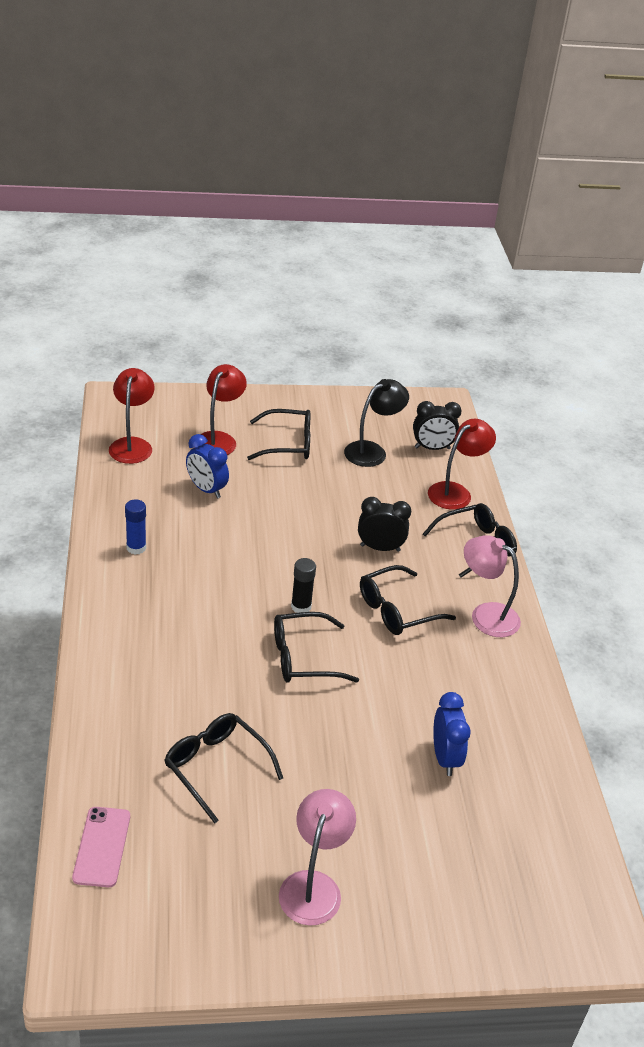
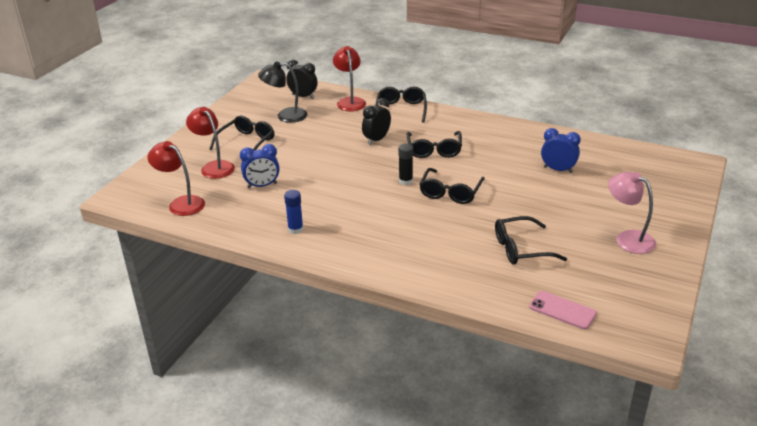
camera: 55 degrees left, 5 degrees down
(372, 451) = (285, 116): black lamp -> black lamp turned 90 degrees counterclockwise
(432, 448) = (303, 96): black clock -> black clock turned 90 degrees counterclockwise
(486, 615) = (459, 124): pink lamp -> none

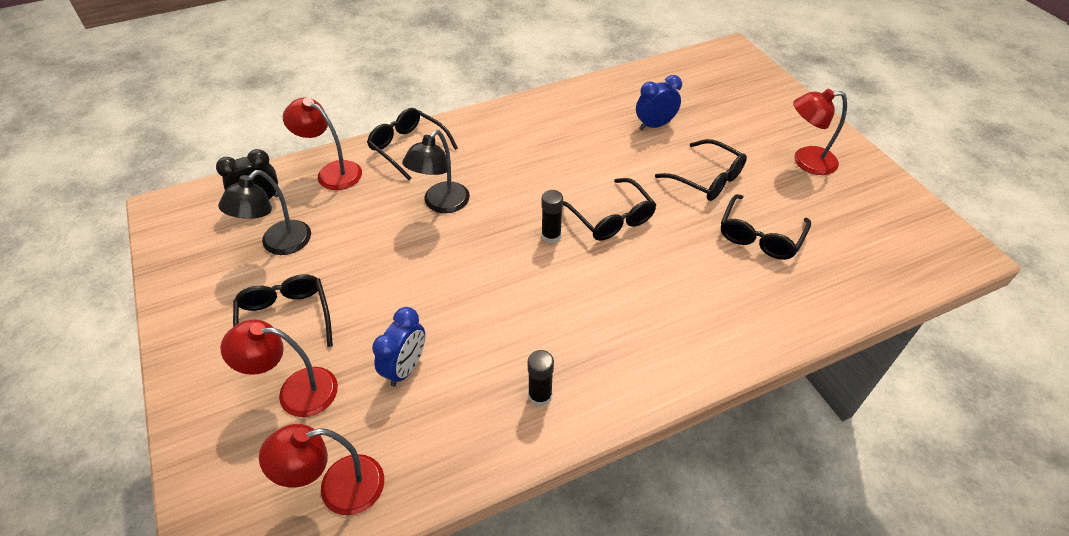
camera: 50 degrees left, 15 degrees up
(295, 229) = (540, 396): blue glue stick -> black glue stick
(376, 140) = (441, 204): black clock -> black lamp
(434, 150) = (519, 177): black glasses -> black glasses (707, 179)
(562, 310) = (881, 276): pink phone -> none
(628, 238) = (806, 161): pink lamp -> red lamp

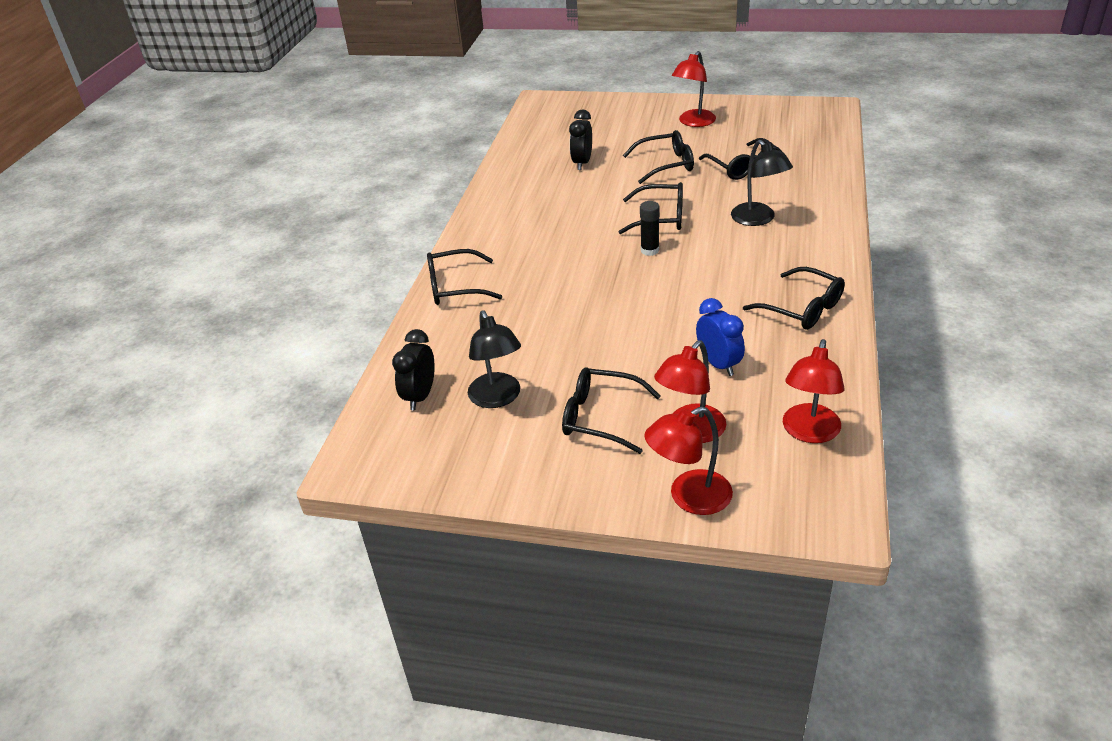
camera: 50 degrees left, 10 degrees down
(332, 172) = (434, 340): red lamp -> red lamp (689, 497)
(441, 204) = (551, 291): black lamp -> black lamp (758, 219)
(540, 396) = (802, 308): black glue stick -> black glasses
(654, 125) = (582, 163): blue clock -> black clock

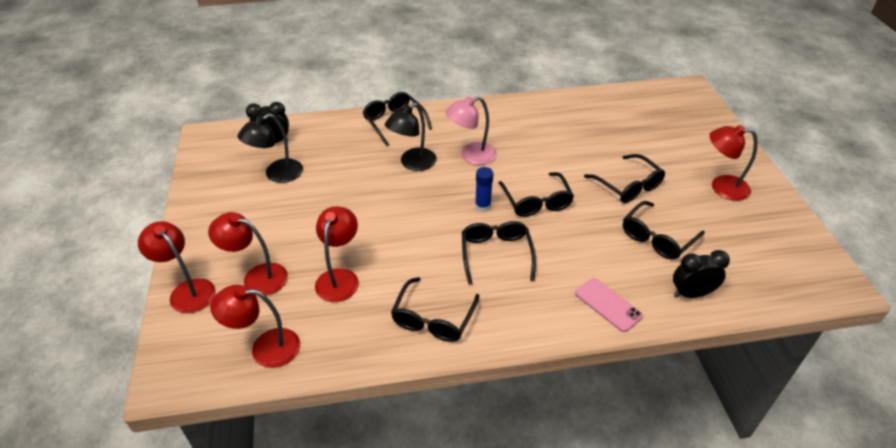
camera: 65 degrees right, 5 degrees up
(560, 243) = (471, 156): none -> pink lamp
(582, 163) = (599, 137): black clock -> black clock (691, 294)
(600, 417) = (265, 227): black glasses -> black glasses (496, 254)
(650, 250) = (483, 206): black glue stick -> blue glue stick
(718, 364) = (340, 278): blue clock -> red lamp
(758, 219) = (566, 264): black lamp -> black lamp (412, 163)
(816, 209) = (608, 305): none -> pink phone

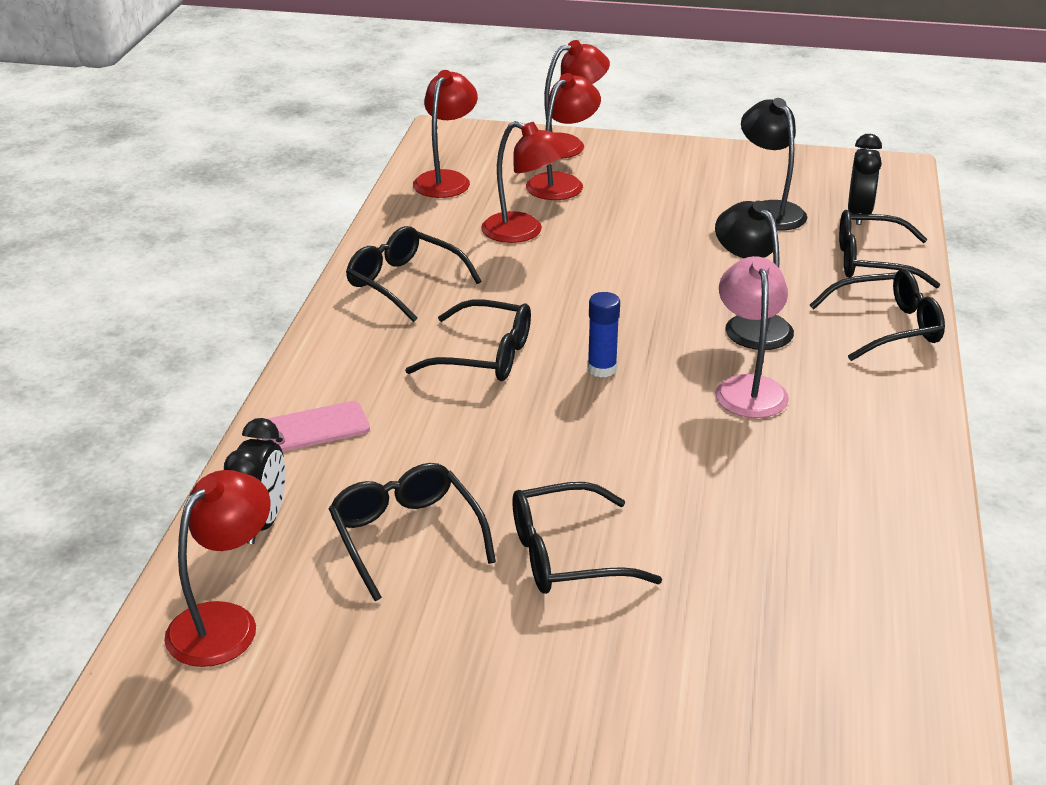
camera: 110 degrees right, 10 degrees down
(536, 201) = (582, 427): black glasses -> black glasses (872, 262)
(721, 187) = (487, 702): red lamp -> red lamp (225, 622)

